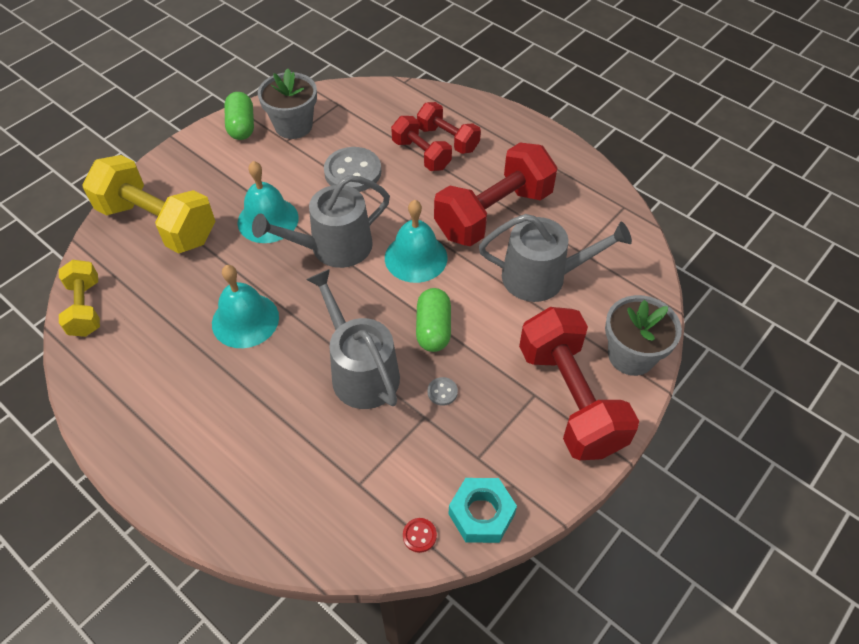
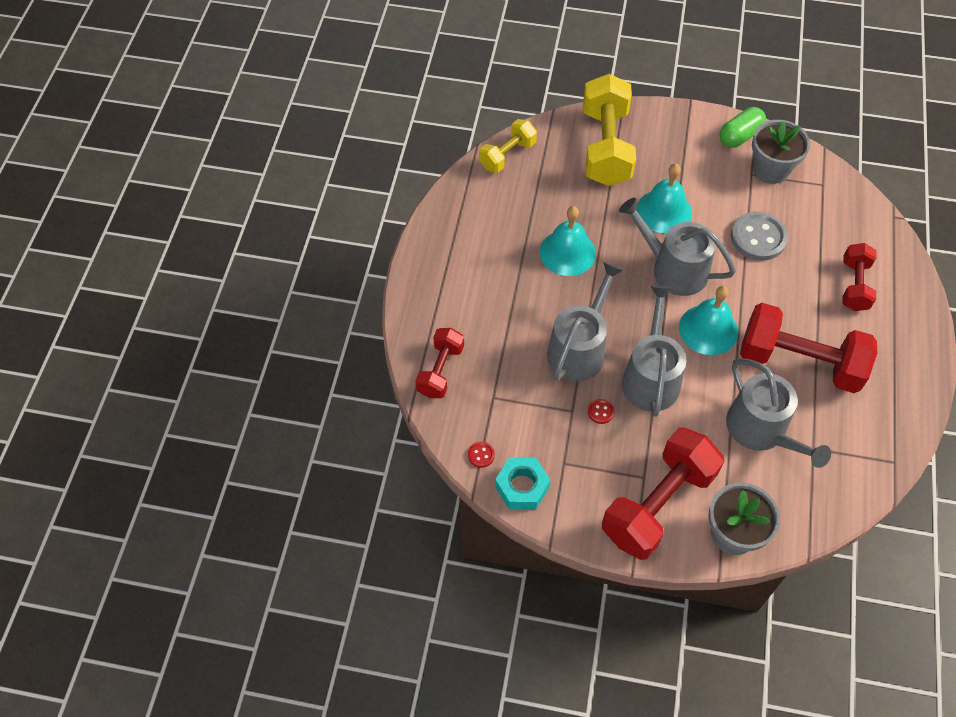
camera: 60 degrees right, 5 degrees up
(421, 155) = (819, 275): red dumbbell -> red dumbbell (440, 371)
(433, 329) = (651, 377): green capsule -> grey watering can
(442, 392) = (600, 412): grey button -> red button

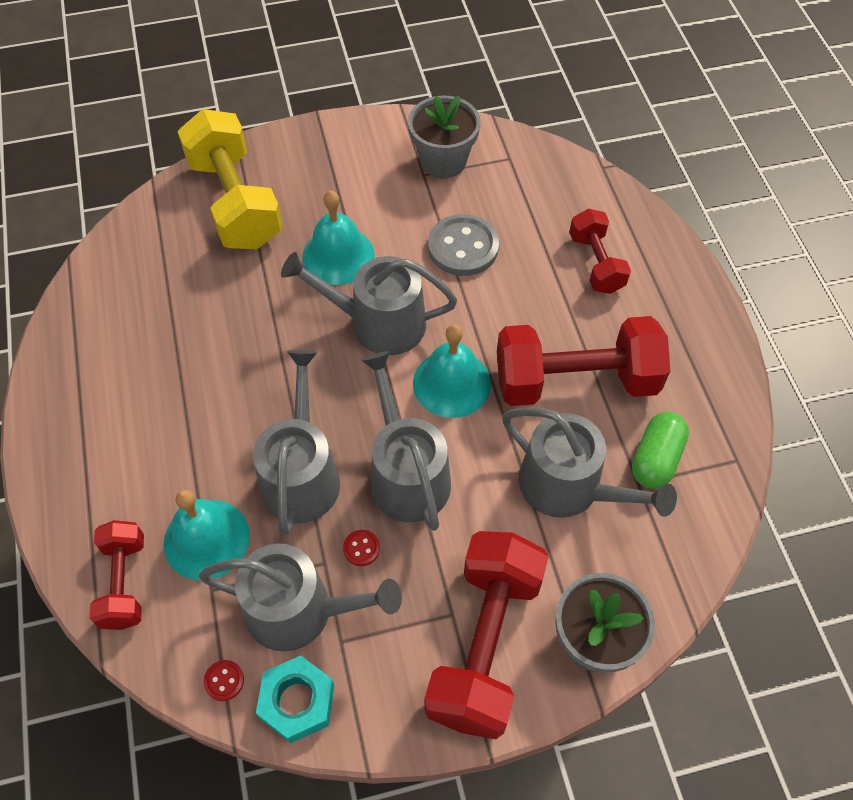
camera: 25 degrees left, 0 degrees up
(507, 155) = (113, 256): yellow dumbbell -> none
(545, 433) = (299, 610): none -> grey watering can
(567, 252) = (237, 352): turquoise bell -> turquoise bell (206, 539)
(740, 136) = (391, 135): green capsule -> green capsule (656, 459)

